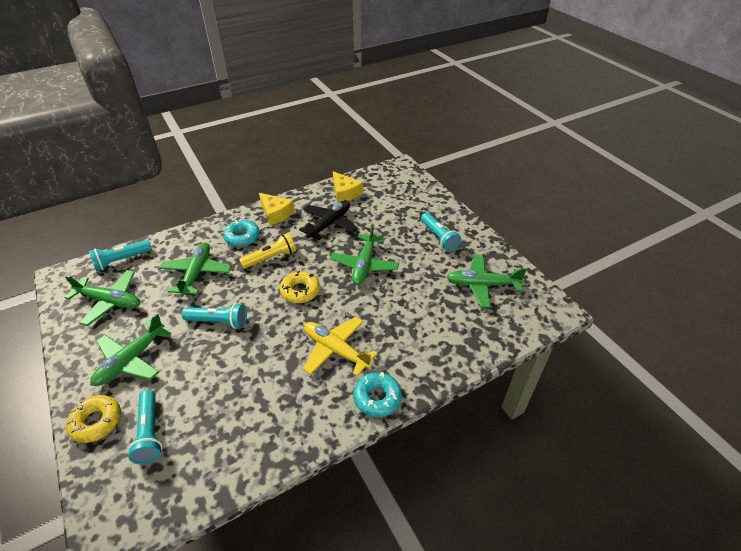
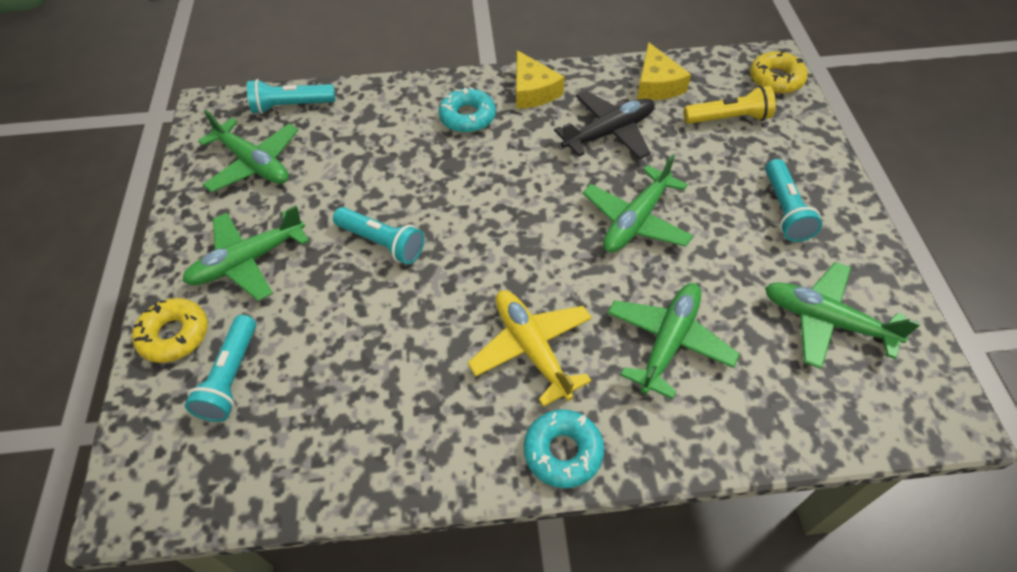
camera: 25 degrees right, 10 degrees up
(197, 273) = (382, 156): green plane -> green plane (669, 342)
(271, 258) = (496, 164): yellow flashlight -> yellow flashlight (729, 118)
(300, 291) = (517, 233): yellow donut -> yellow donut (776, 79)

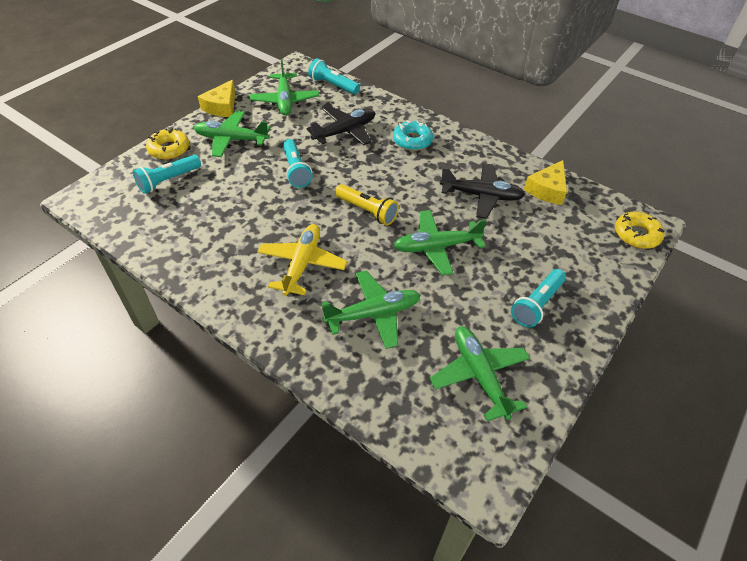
camera: 40 degrees right, 5 degrees down
(380, 155) = (345, 132): none -> black plane
(533, 91) = (465, 149): yellow cheese -> yellow cheese (222, 107)
(563, 452) = (256, 317): turquoise donut -> none
(729, 118) = (570, 235): yellow flashlight -> yellow flashlight (367, 211)

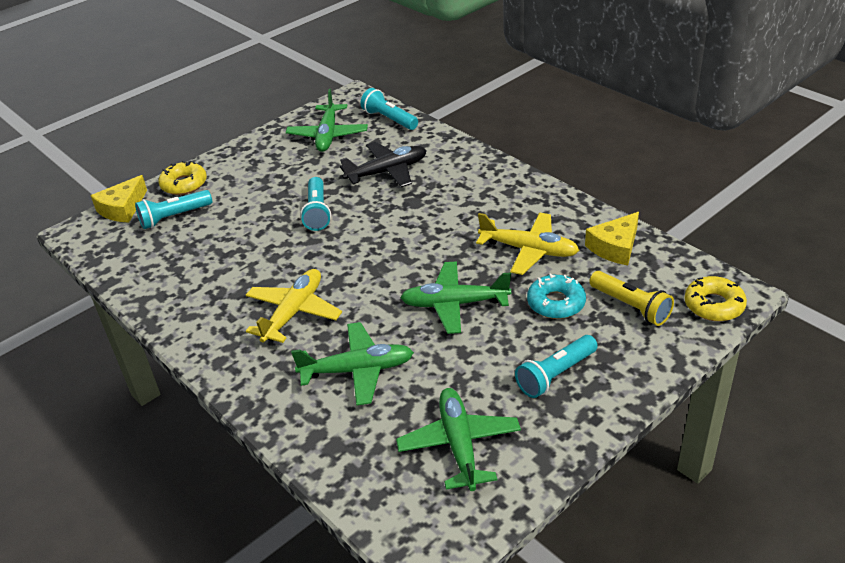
camera: 15 degrees right, 10 degrees down
(222, 107) = (254, 140): yellow cheese -> yellow cheese (122, 208)
(231, 139) = (255, 176): green plane -> none
(367, 211) = (385, 260): yellow flashlight -> yellow flashlight (631, 307)
(412, 141) = (464, 184): turquoise donut -> turquoise donut (556, 303)
(481, 196) = (529, 250): black plane -> yellow plane

